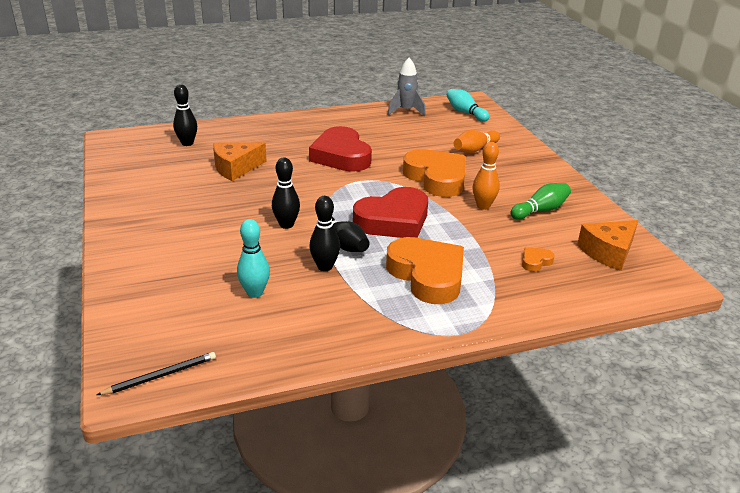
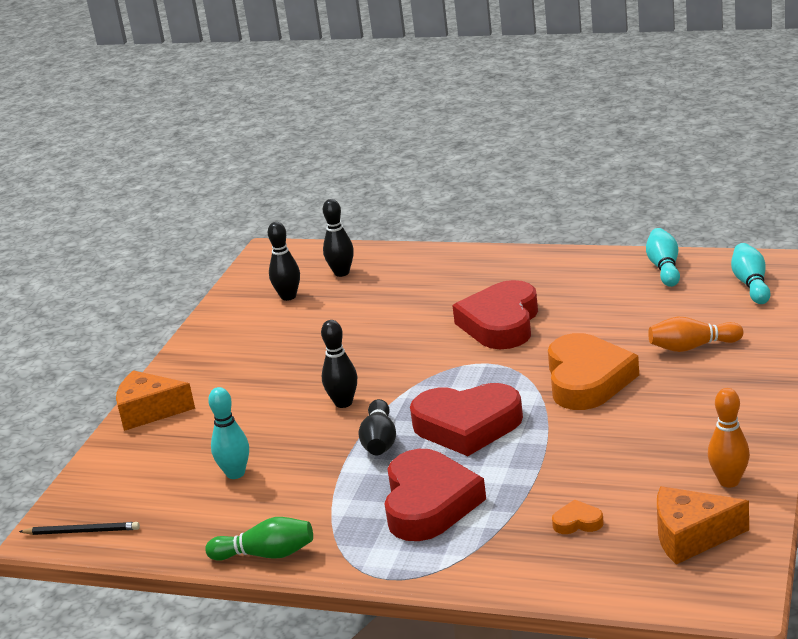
camera: 40 degrees right, 5 degrees down
(235, 168) = (362, 317): orange cheese -> orange cheese (149, 411)
(325, 267) = (331, 463): black bowling pin -> black bowling pin (288, 297)
(405, 111) = (664, 268): grey rocket -> turquoise bowling pin
(427, 275) = (429, 503): orange heart -> red heart
(483, 206) = (602, 432): orange bowling pin -> orange bowling pin (729, 481)
(540, 210) = (672, 457): green bowling pin -> green bowling pin (266, 554)

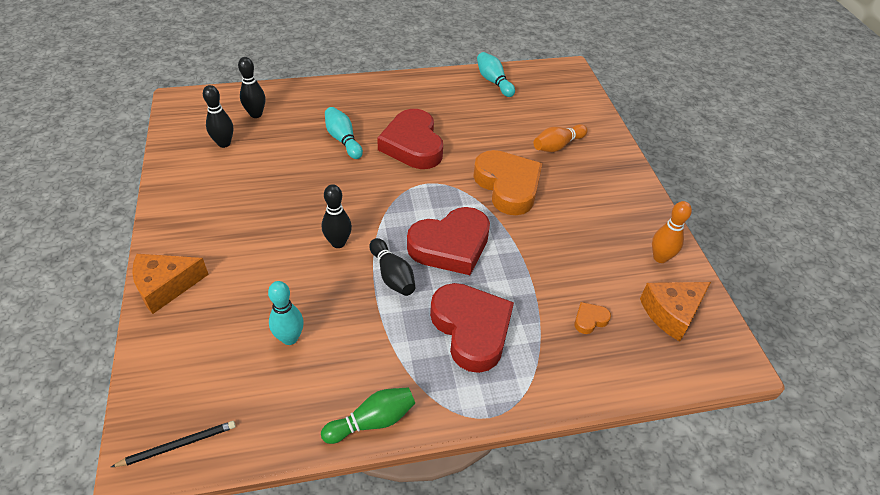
camera: 35 degrees left, 20 degrees up
(751, 284) = (558, 88): turquoise bowling pin -> turquoise bowling pin (343, 140)

